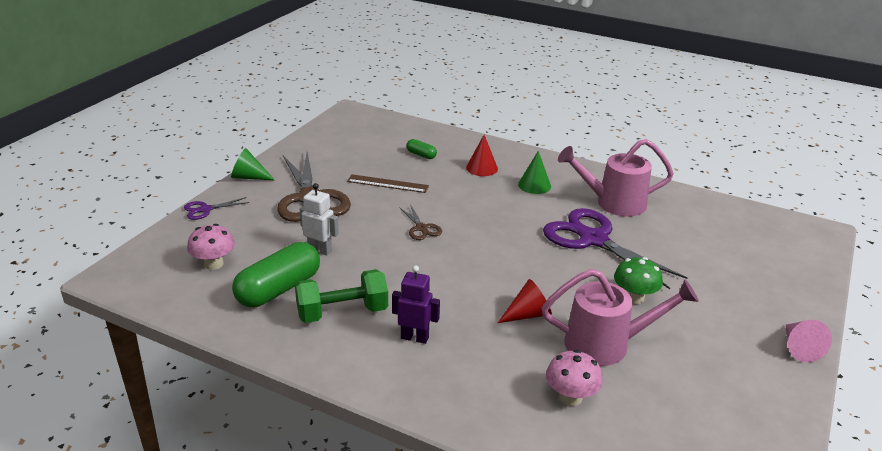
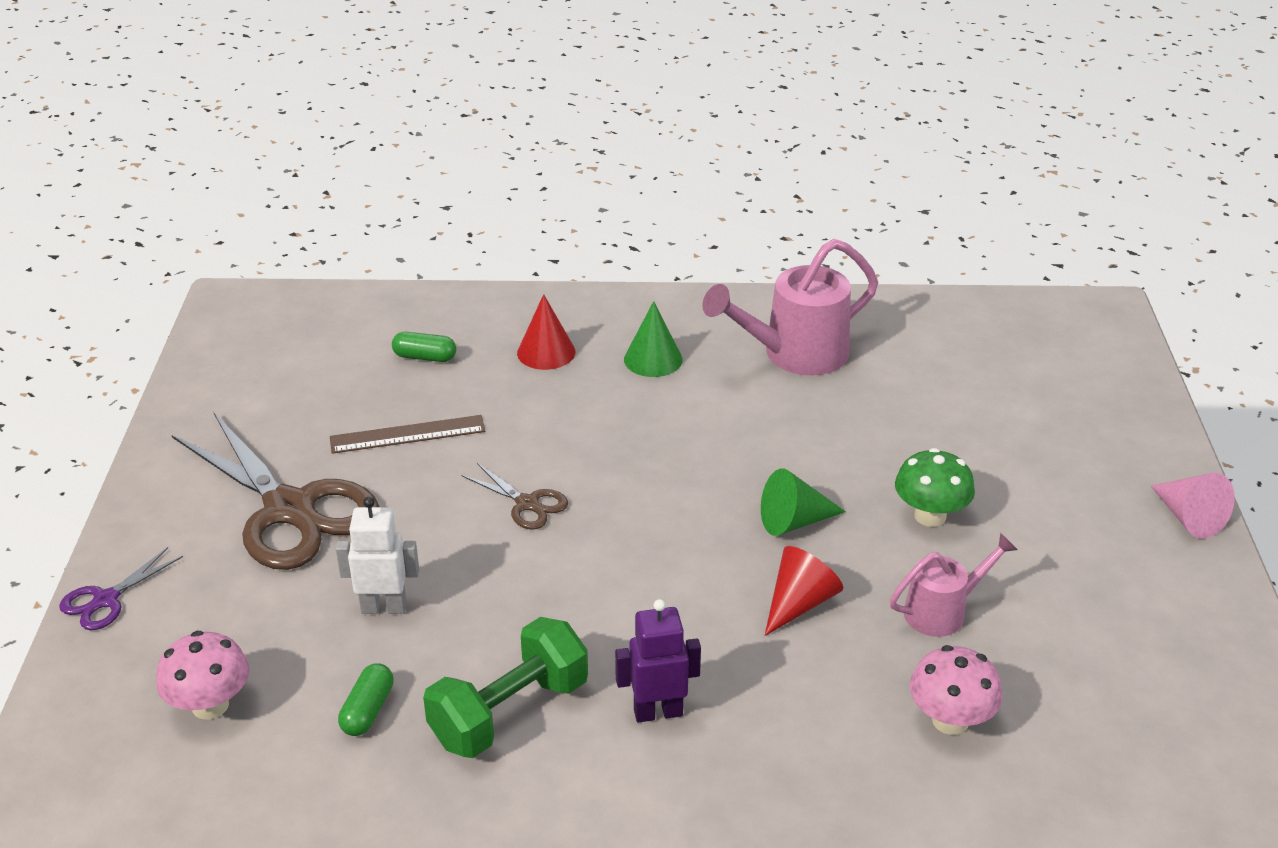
camera: 25 degrees left, 5 degrees up
(249, 177) = (139, 503): green cone -> green cone (794, 521)
(279, 289) = (368, 710): green capsule -> green capsule, size x0.46
(593, 239) = (807, 432): purple scissors -> none
(607, 344) = (943, 611): pink watering can -> pink watering can, size x0.59

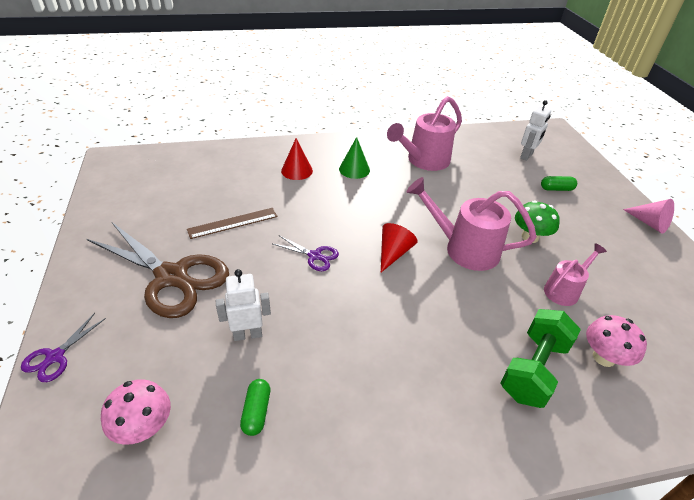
camera: 15 degrees left, 5 degrees up
(425, 357) = (231, 179): green capsule -> green capsule (556, 189)
(509, 712) = (350, 397): green dumbbell -> green dumbbell (533, 369)
(527, 504) = (315, 256): brown scissors -> purple scissors
(658, 712) = (440, 380): purple robot -> none
(794, 521) = (463, 248): green cone -> pink watering can
(799, 603) = (488, 296): red cone -> red cone (393, 253)
(1011, 362) = (526, 156): none -> white robot

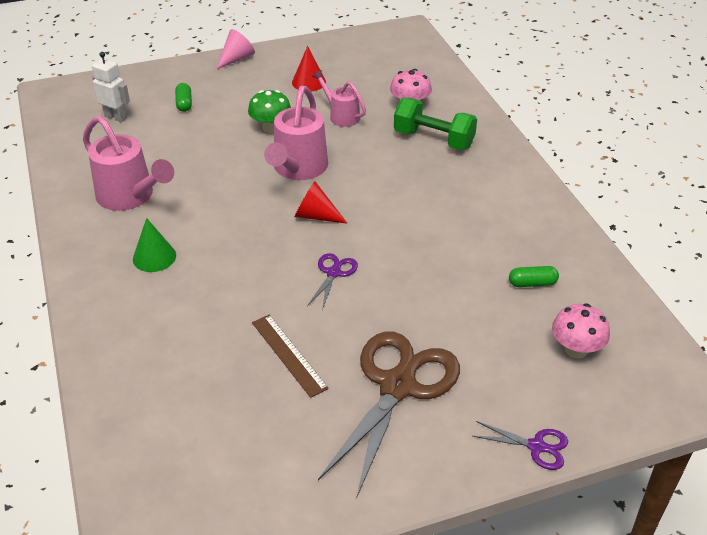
camera: 95 degrees left, 0 degrees up
(247, 334) = (456, 305): white robot -> none
(297, 170) = (161, 313): red cone -> red cone (308, 82)

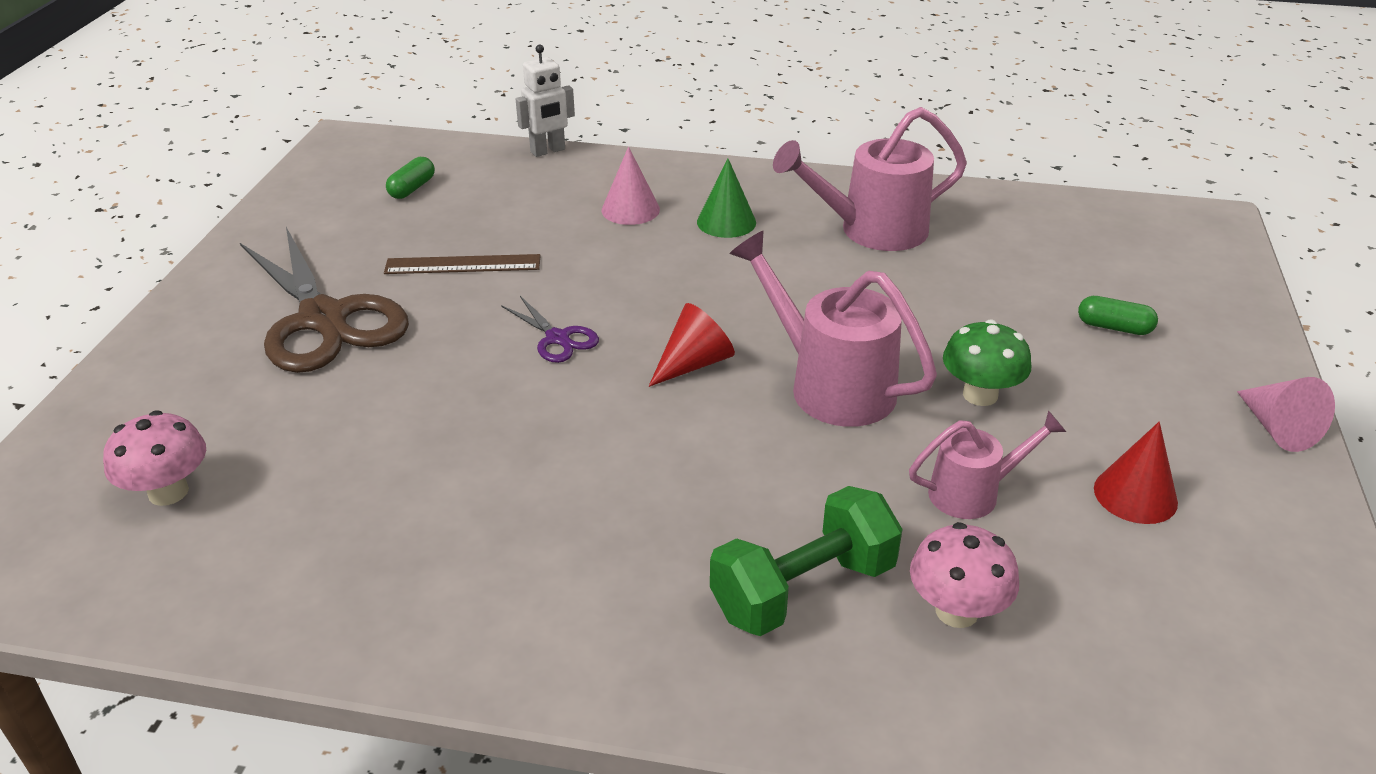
camera: 120 degrees right, 5 degrees down
(116, 117) = (1100, 258): white robot -> white robot (548, 151)
(163, 307) = (630, 209): none -> pink cone
(532, 283) = (323, 517): green capsule -> green capsule (412, 188)
(536, 446) = (114, 381): purple scissors -> none

